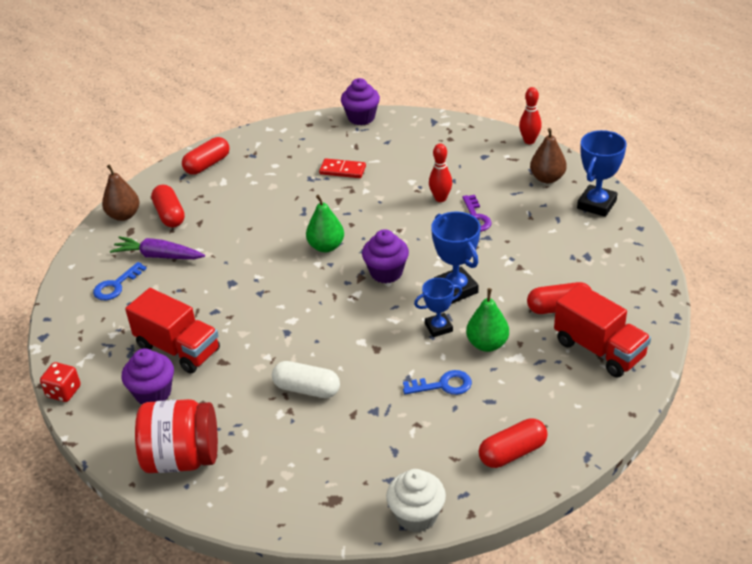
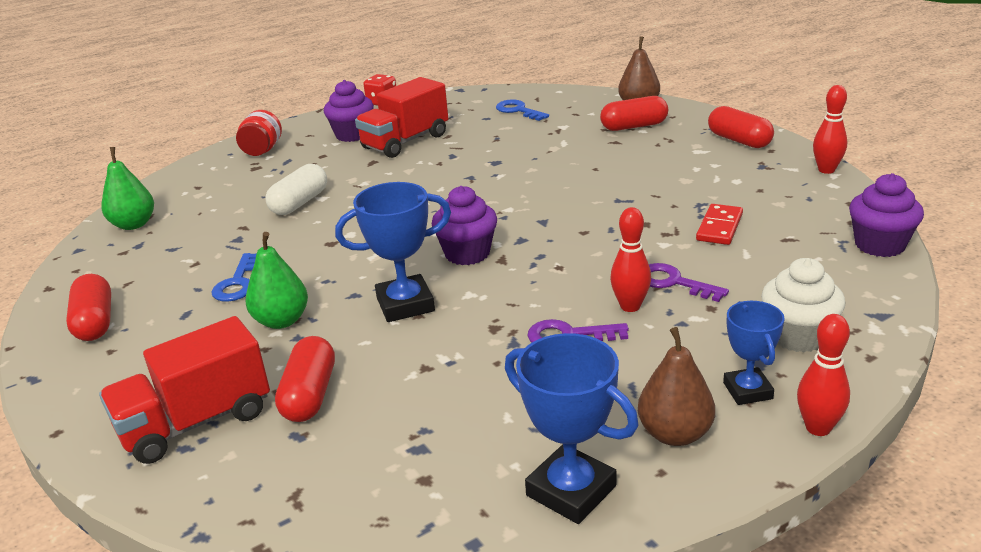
camera: 100 degrees right, 10 degrees down
(158, 256) = (559, 125): purple carrot -> none
(182, 458) = (262, 150): red jar -> red jar, size x0.59
(261, 131) = (826, 170): none -> red bowling pin
(326, 246) = (540, 214): green pear -> green pear (134, 224)
(412, 184) = (674, 282): none -> purple key
(416, 516) = (80, 257): white cupcake -> white cupcake (797, 336)
(438, 327) = (338, 286): blue trophy -> blue trophy (747, 391)

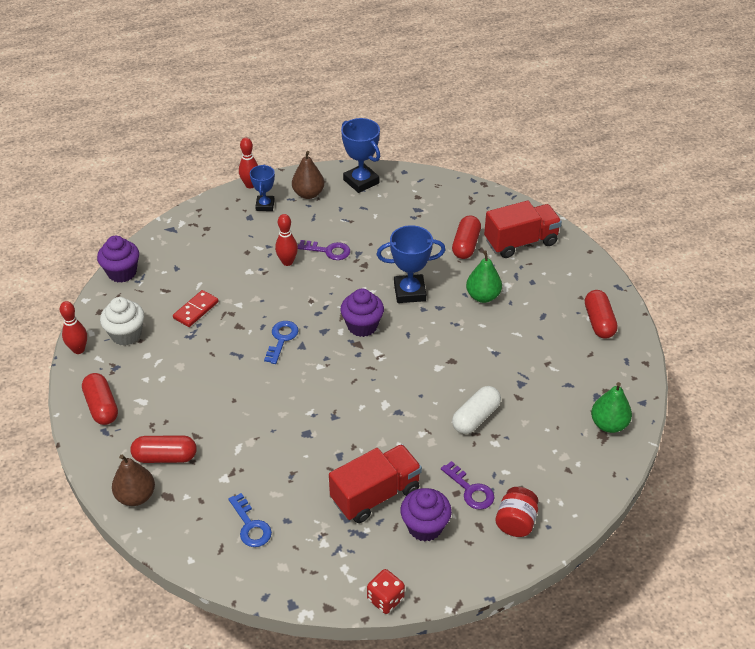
camera: 170 degrees left, 15 degrees up
(238, 283) = (514, 335): blue key -> blue key (281, 339)
(674, 282) = (254, 273): purple key -> purple key (470, 490)
(797, 336) = (220, 226): white cupcake -> white cupcake (126, 334)

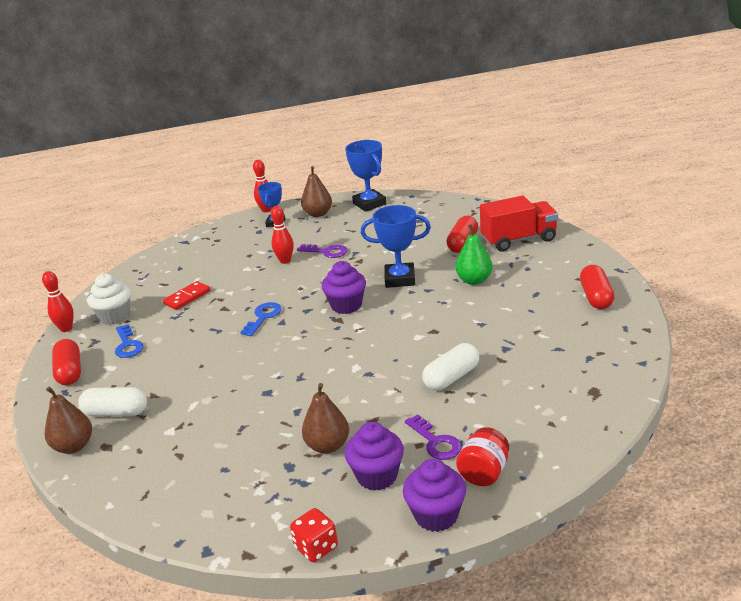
camera: 10 degrees right, 15 degrees down
(122, 272) = (128, 272): purple cupcake -> purple cupcake (436, 515)
(165, 457) = (116, 413): red capsule -> white capsule
(250, 525) = (184, 473): blue key -> blue key (127, 345)
(375, 495) = (328, 446): red truck -> brown pear
(608, 424) = (601, 382): green pear -> none

